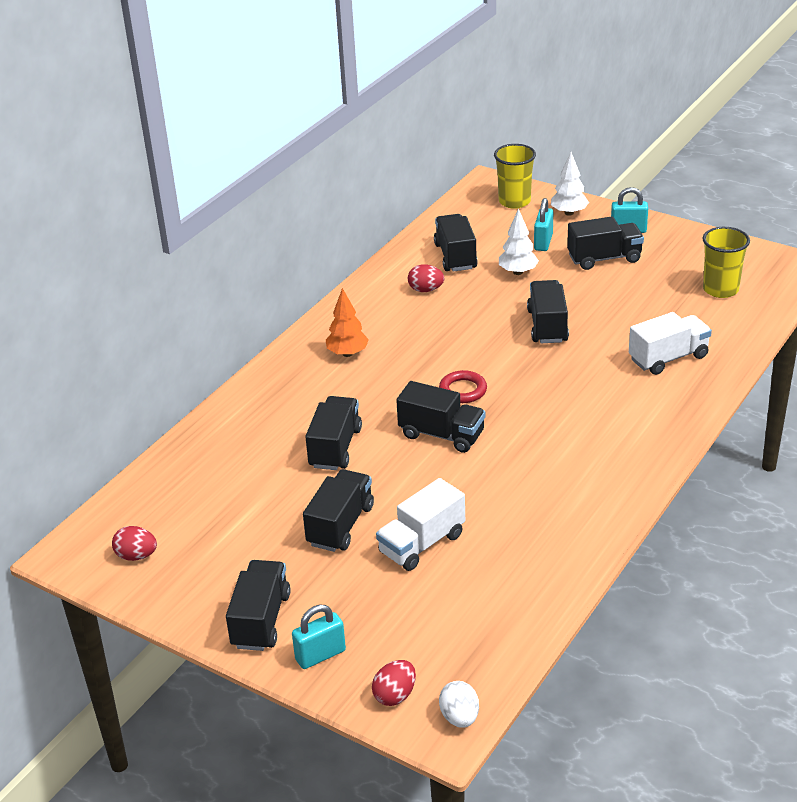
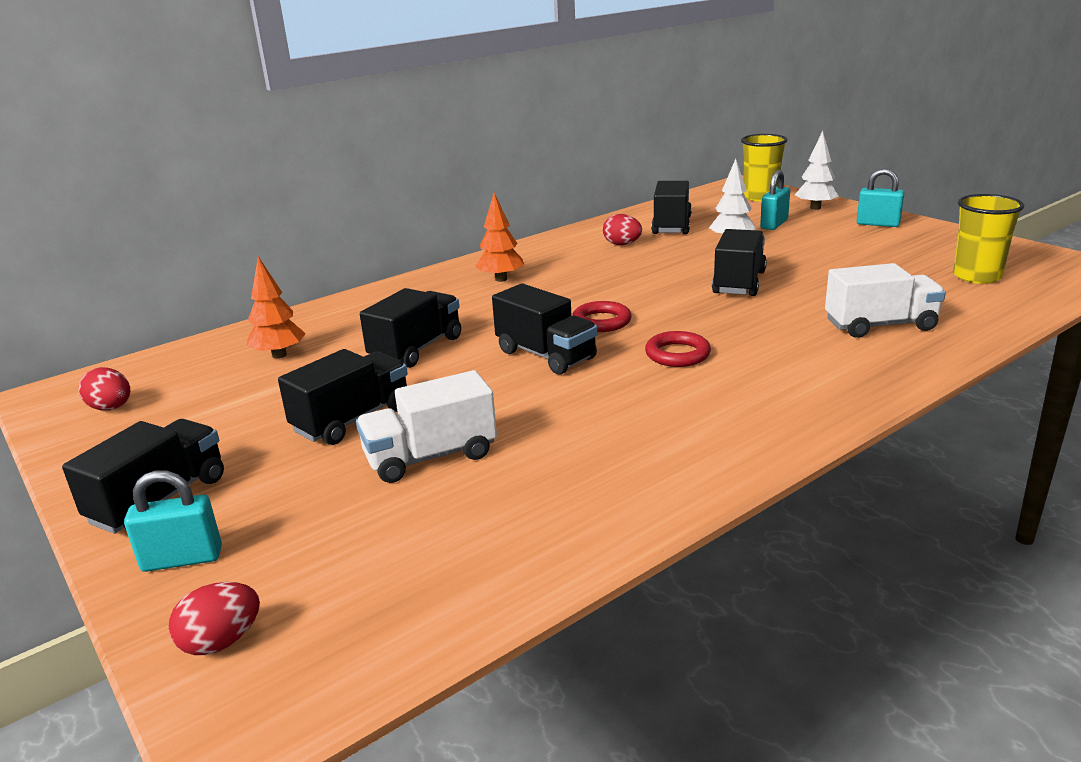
camera: 20 degrees right, 10 degrees down
(225, 476) = (279, 355): none -> orange tree
(459, 717) = (281, 706): white egg -> none
(538, 415) = (677, 354): none -> red ring
(604, 258) = (838, 241): black truck -> none

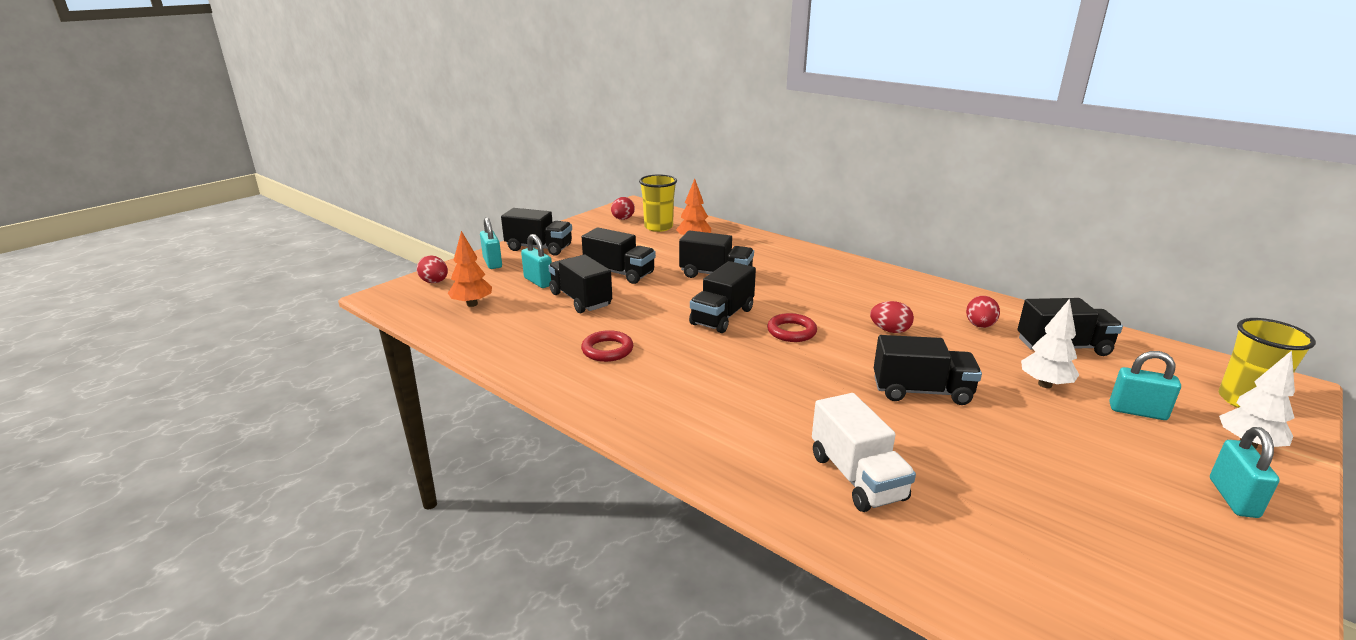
camera: 75 degrees right, 0 degrees up
(326, 499) = (538, 281): none -> turquoise padlock
(430, 456) = (581, 299): white truck -> black truck
(501, 279) = (853, 285): orange tree -> orange tree (472, 304)
(617, 278) = (890, 330): none -> red egg
(677, 354) = (743, 367): red ring -> red ring (607, 350)
(977, 276) = (1077, 575): yellow cup -> yellow cup (658, 227)

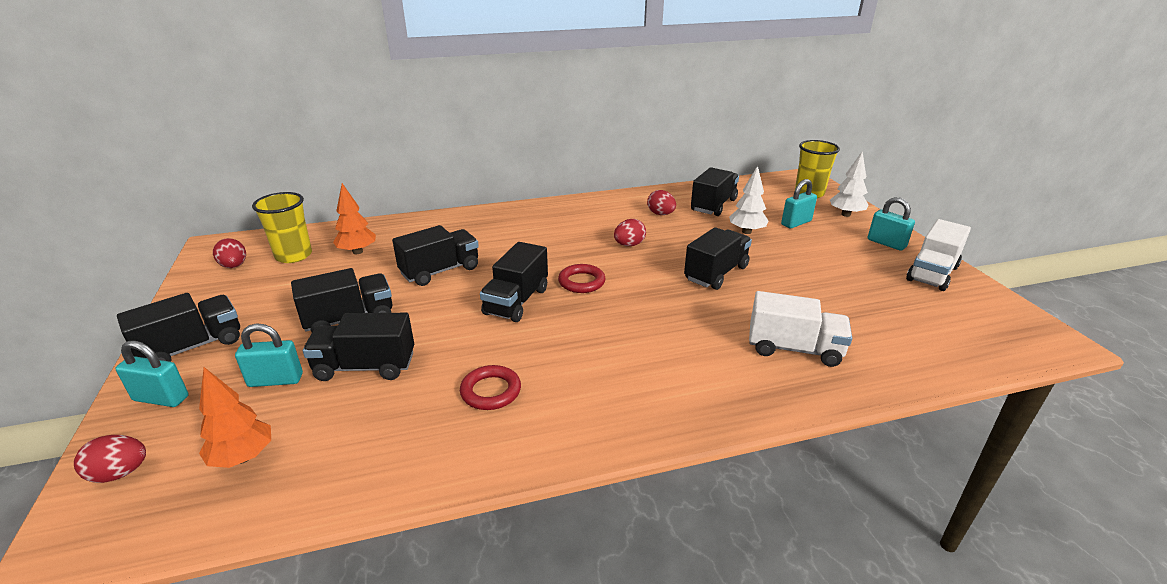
camera: 55 degrees left, 5 degrees up
(722, 317) = (516, 301): black truck -> black truck turned 45 degrees clockwise
(1224, 559) = (932, 273): none -> white truck

